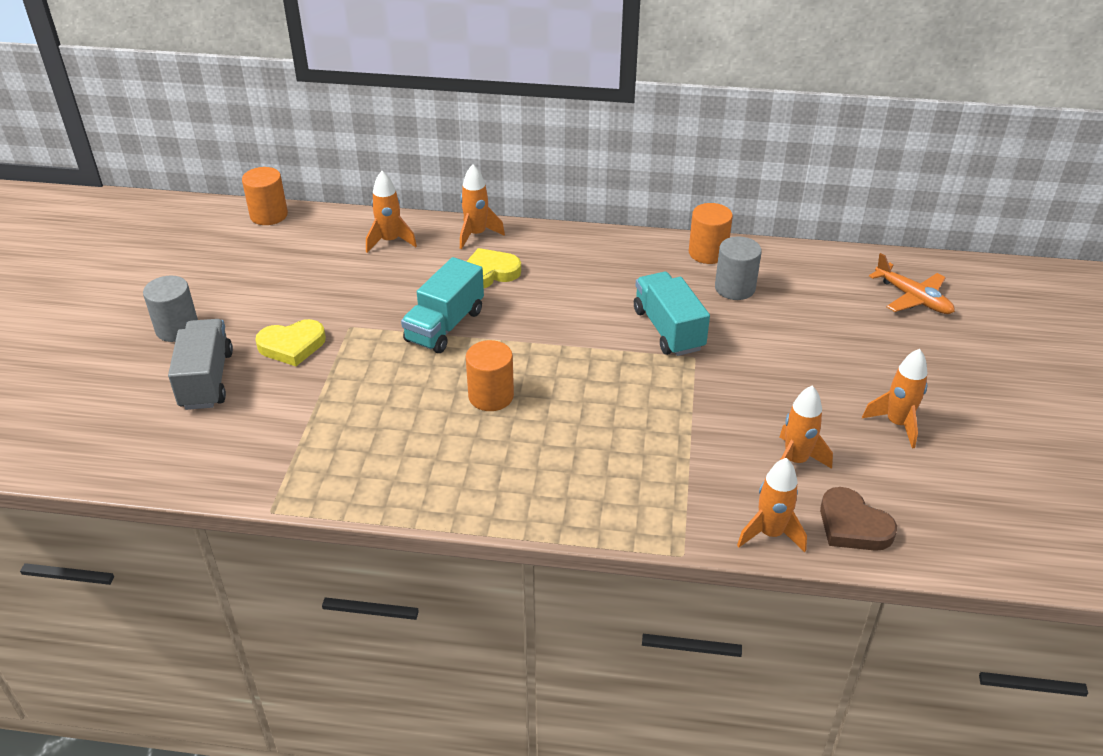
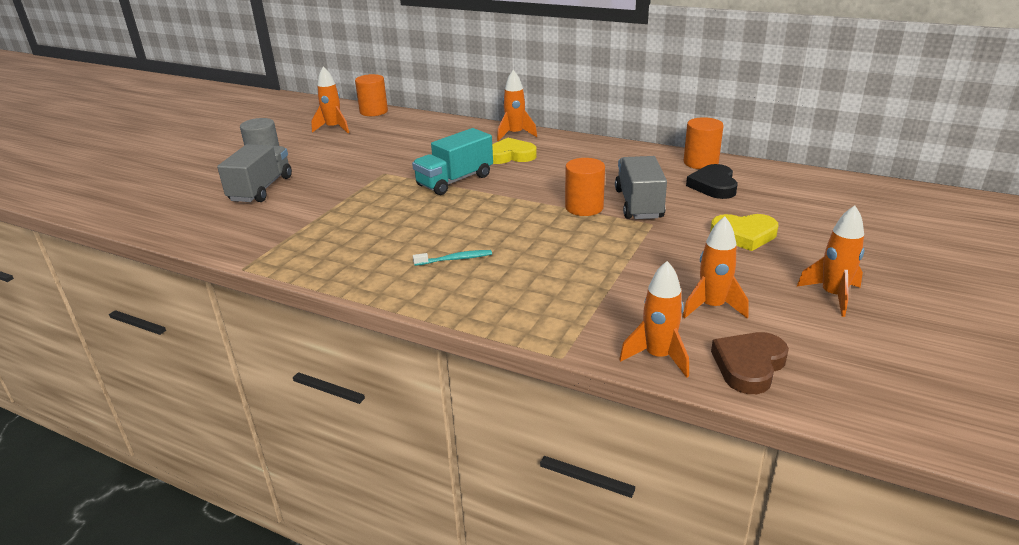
camera: 20 degrees right, 10 degrees down
(292, 346) = (335, 178): yellow heart -> yellow heart (744, 235)
(390, 241) = (448, 132): orange rocket -> orange rocket (333, 128)
(491, 396) = (462, 225): orange cylinder -> orange cylinder (584, 207)
(510, 448) = (455, 259): none -> turquoise toothbrush
(668, 329) = (639, 204): turquoise truck -> grey truck
(735, 288) = (713, 186): grey cylinder -> black heart
(853, 525) = (749, 365): brown heart -> brown heart turned 60 degrees clockwise
(912, 298) = (887, 211): orange plane -> none

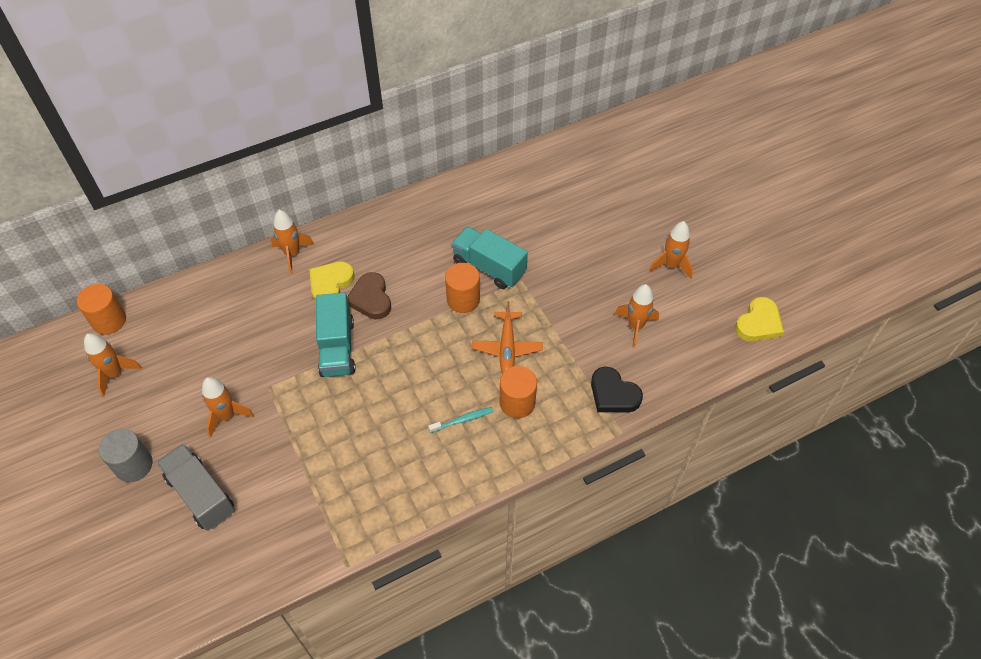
camera: 55 degrees left, 25 degrees up
(455, 259) = (462, 420): turquoise toothbrush -> turquoise toothbrush turned 45 degrees clockwise
(566, 247) = (507, 347): none -> orange plane
(639, 204) = (489, 267): grey truck -> turquoise truck
(658, 357) = (657, 387): orange rocket -> orange rocket (227, 416)
(700, 162) = (466, 187): orange cylinder -> orange cylinder (517, 402)
(713, 186) = (505, 209): black heart -> black heart (613, 394)
(744, 235) = (578, 248): yellow heart -> yellow heart (758, 323)
(749, 365) = (696, 353): brown heart -> brown heart (371, 299)

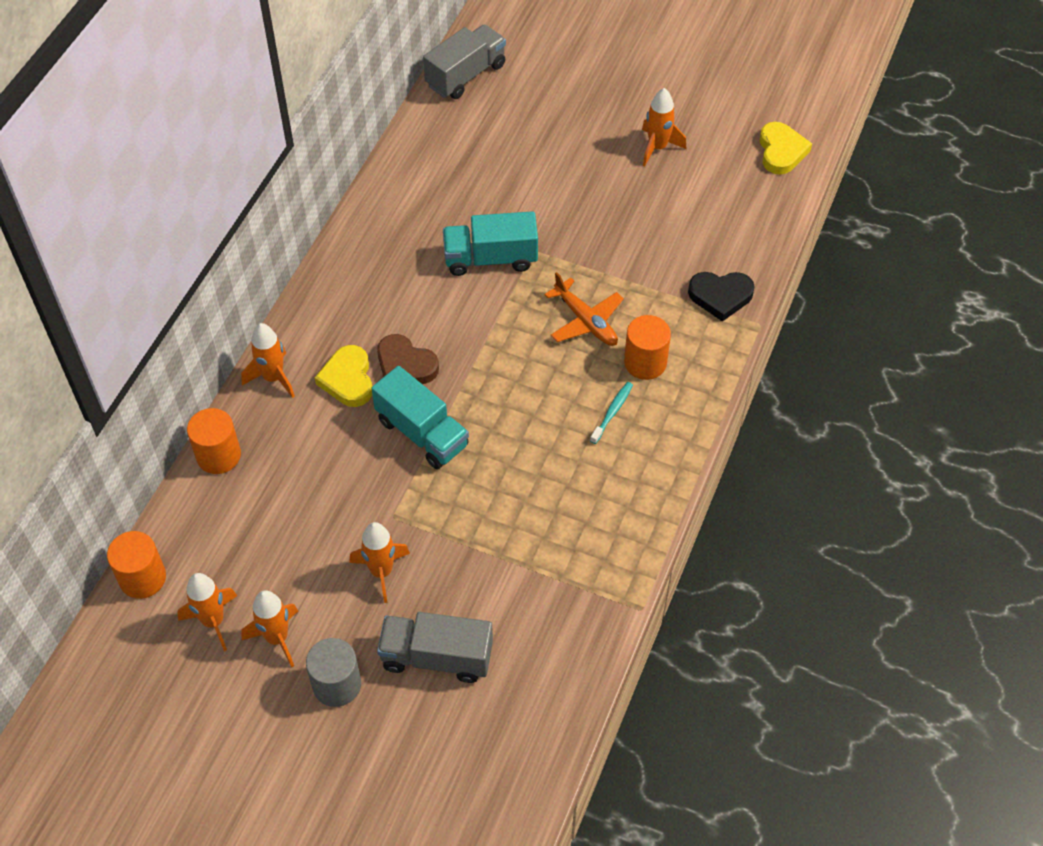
camera: 40 degrees left, 0 degrees up
(463, 299) = (498, 305): orange cylinder -> orange cylinder (218, 455)
(591, 143) = (466, 75): none -> grey truck
(635, 326) = (680, 224): orange rocket -> orange rocket (277, 638)

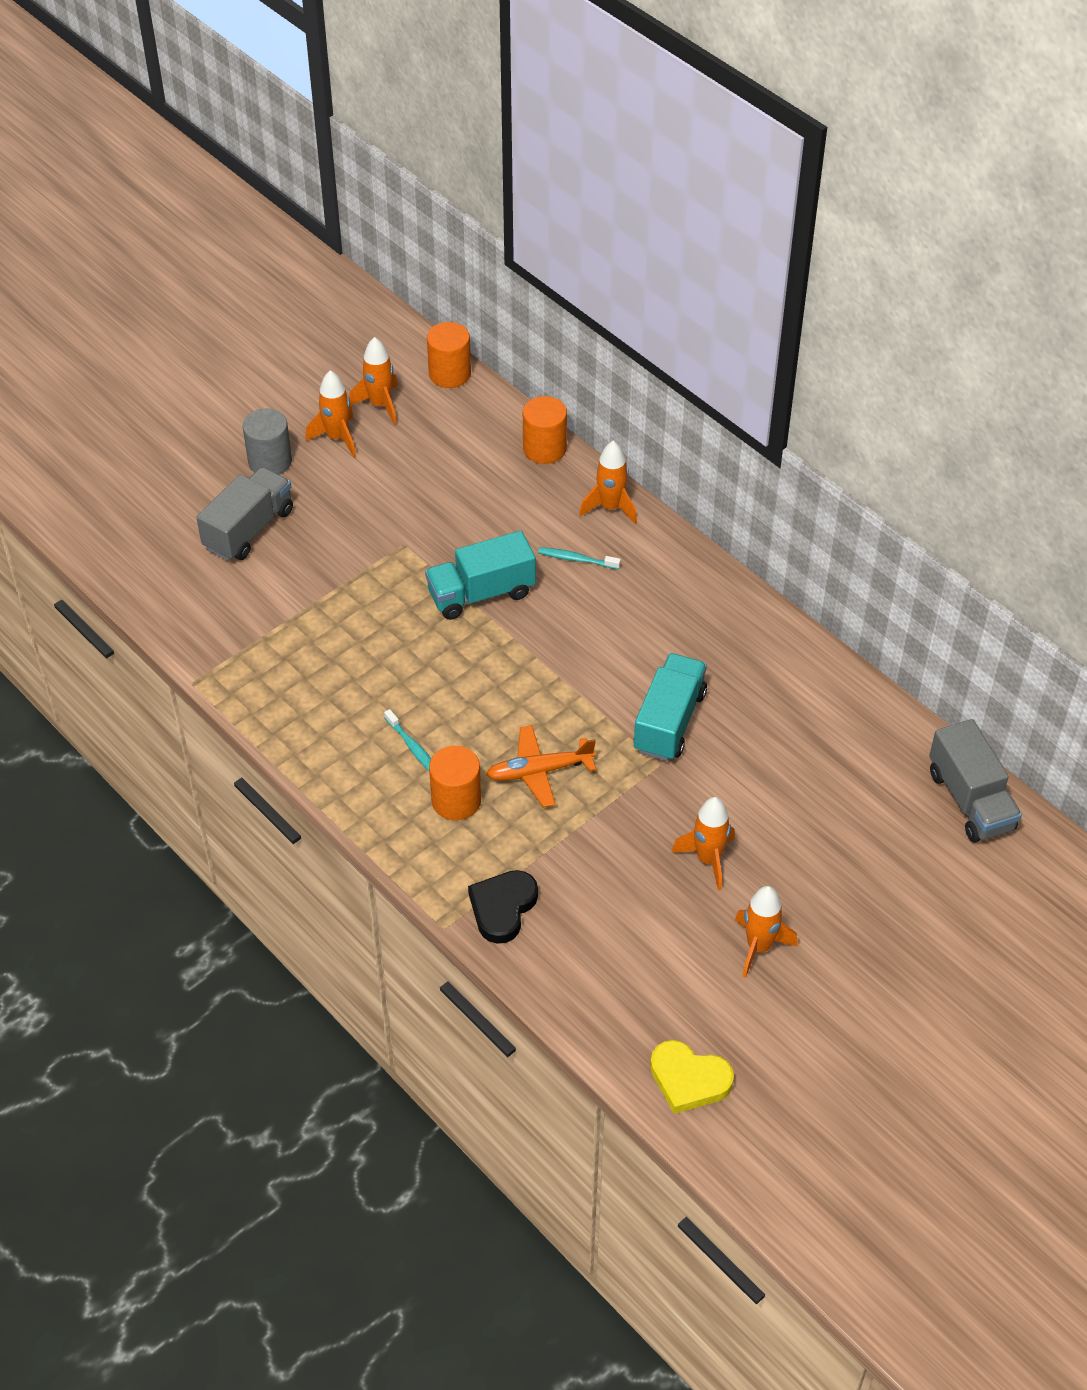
camera: 115 degrees right, 5 degrees down
(348, 379) = (576, 559): yellow heart -> turquoise toothbrush
(381, 572) = (354, 519): orange rocket -> orange rocket (708, 859)
(405, 365) = (568, 606): brown heart -> none

